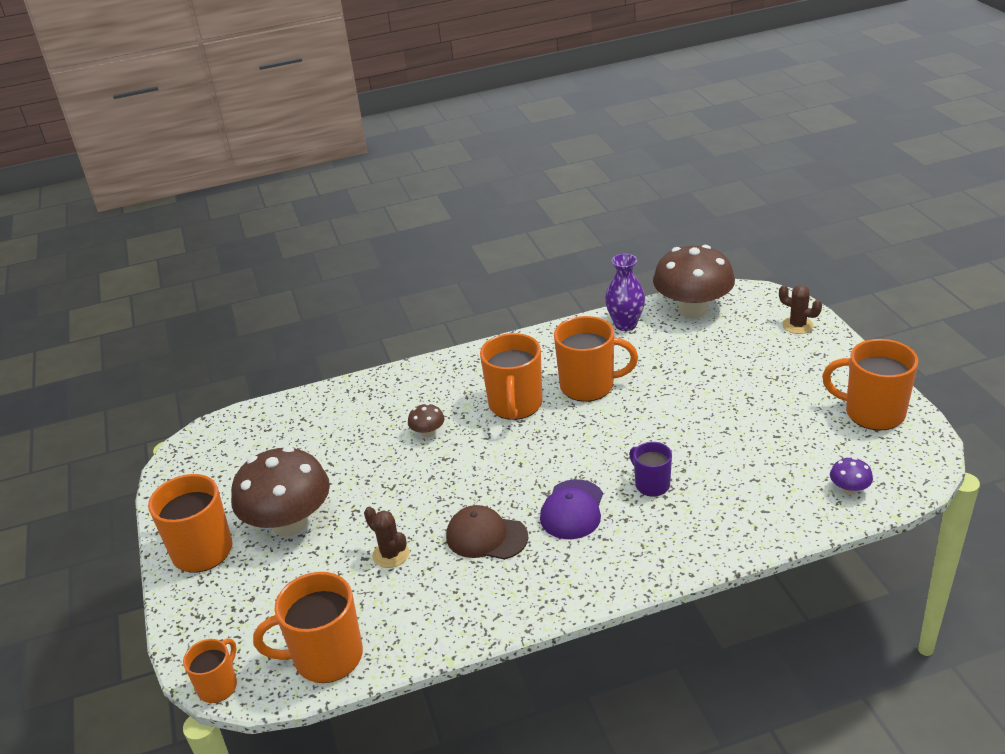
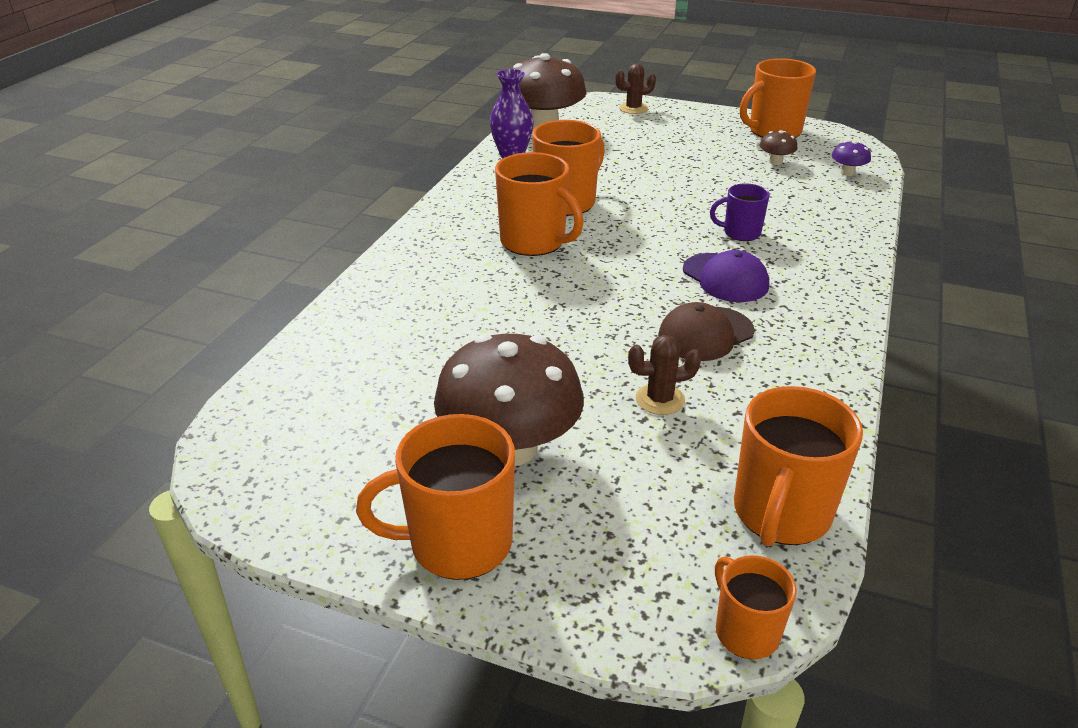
camera: 55 degrees left, 0 degrees up
(428, 433) = (497, 300): brown mushroom -> brown mushroom (775, 162)

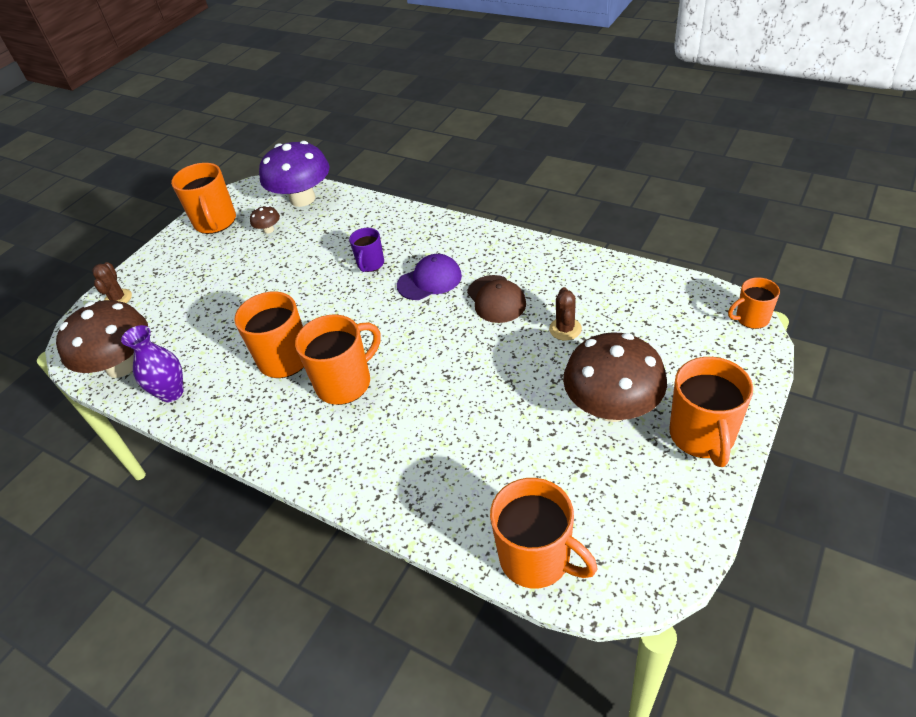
camera: 75 degrees left, 10 degrees up
(781, 514) = (667, 293): orange mug -> orange mug (537, 558)
(847, 173) = (302, 199): purple mushroom -> purple mushroom, size x2.41

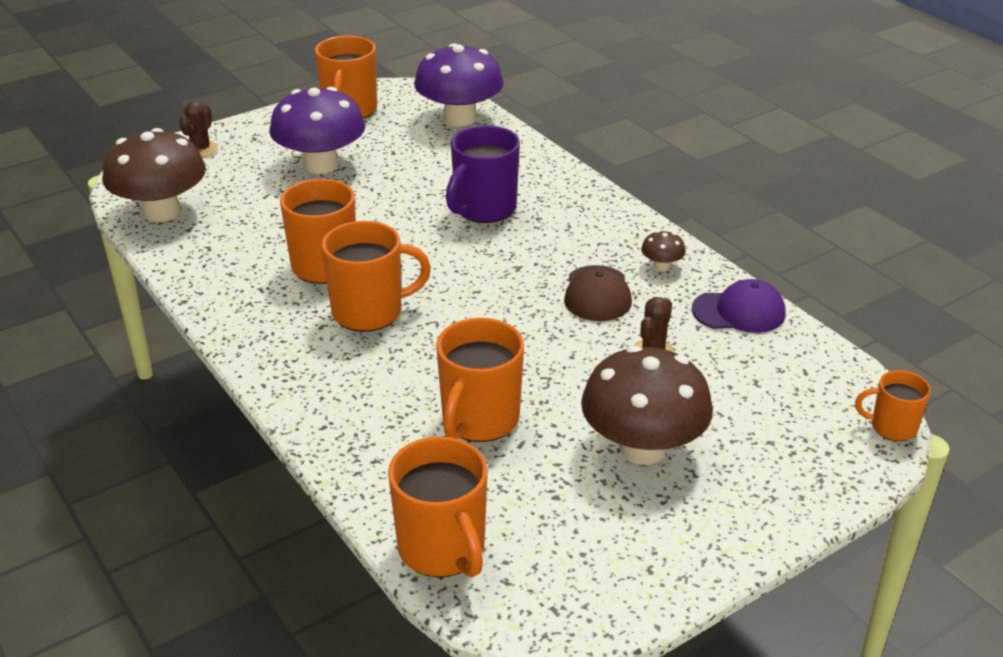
camera: 20 degrees right, 10 degrees down
(171, 393) = (191, 254): purple vase -> none
(224, 275) = (321, 165): none -> purple mushroom
(268, 230) = (400, 137): brown mushroom -> brown mushroom (661, 266)
(370, 264) = (484, 209): purple mug -> purple mug, size x1.75
(429, 280) = (537, 248): purple cap -> purple cap (739, 312)
(702, 436) = (724, 517): orange mug -> orange mug (479, 420)

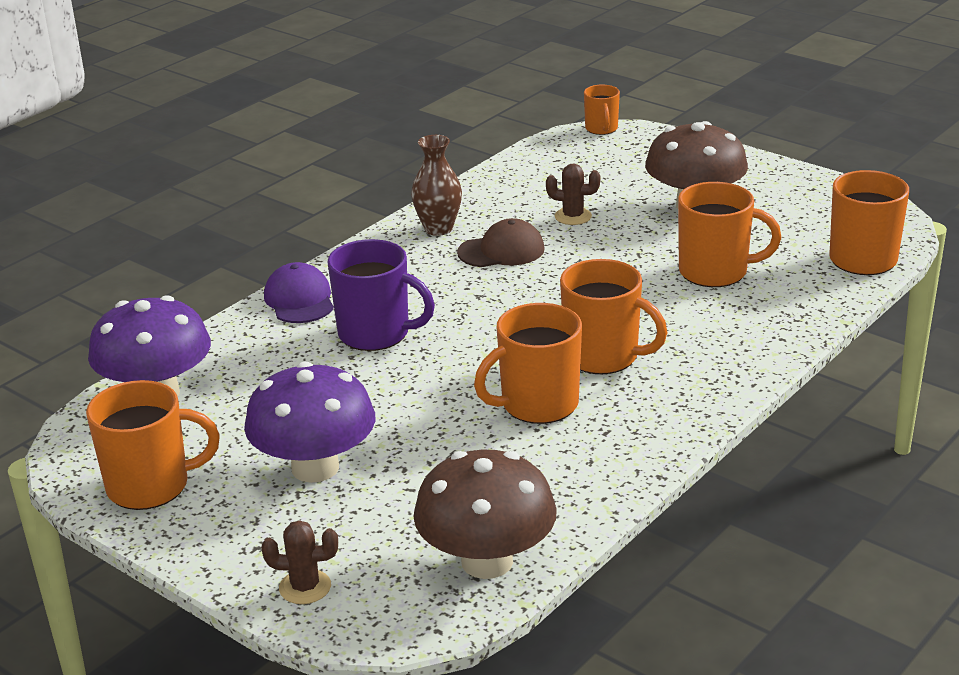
camera: 105 degrees left, 5 degrees down
(369, 312) = (603, 357): orange mug -> orange mug turned 150 degrees clockwise
(661, 266) = (438, 229): brown mushroom -> brown vase
(739, 312) = (491, 190): purple cap -> purple cap (299, 300)

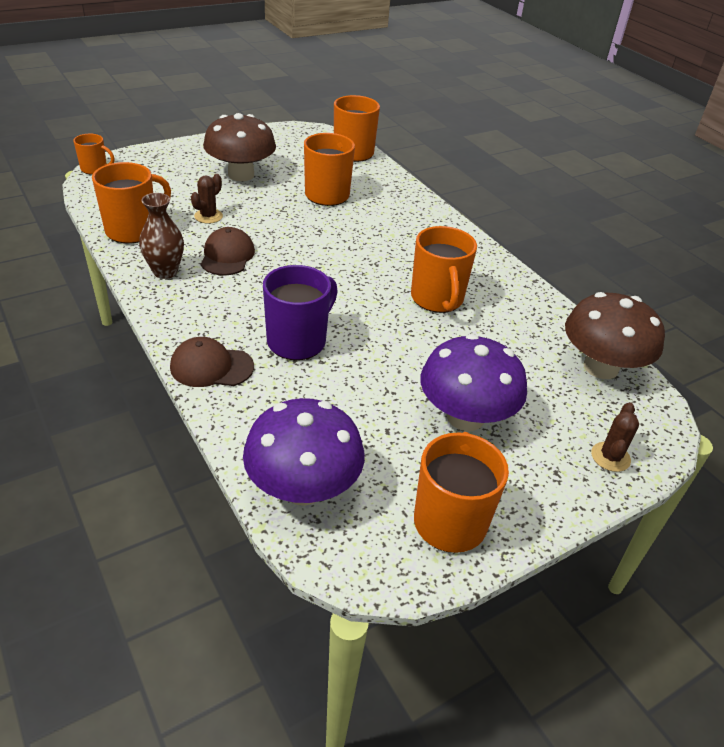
camera: 75 degrees left, 10 degrees up
(299, 300) = (211, 367): purple cap -> brown cap
(603, 357) = (397, 259): orange mug -> orange mug (133, 230)

